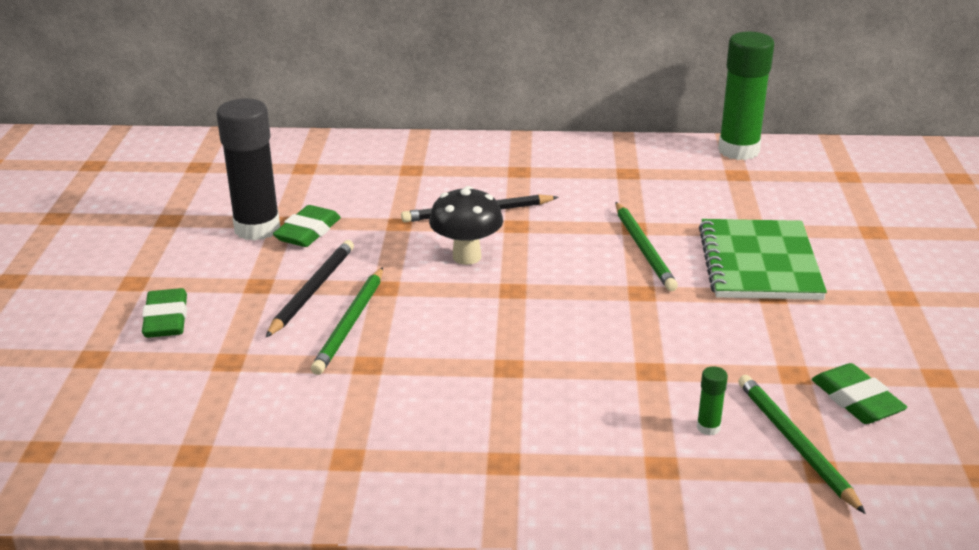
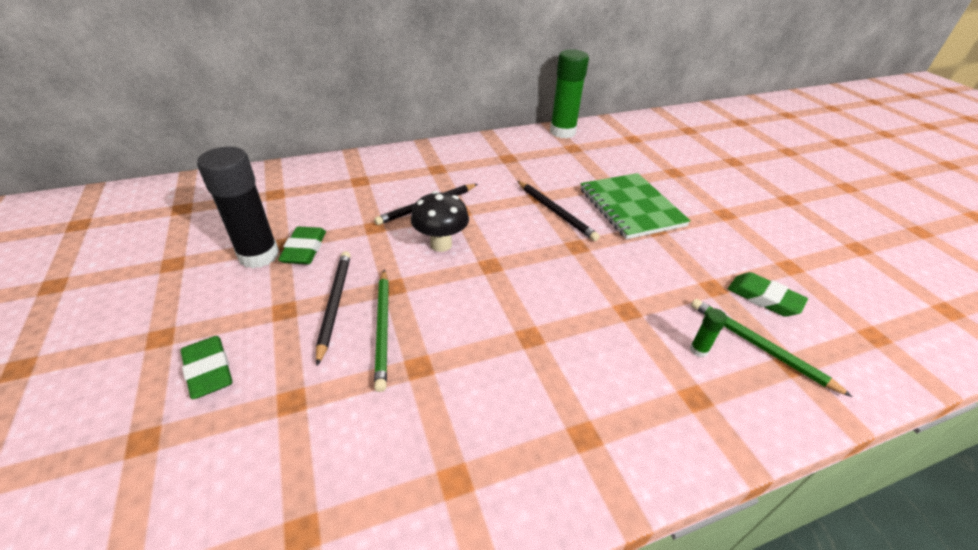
camera: 25 degrees left, 10 degrees up
(644, 249) = (556, 212): green pencil -> black pencil

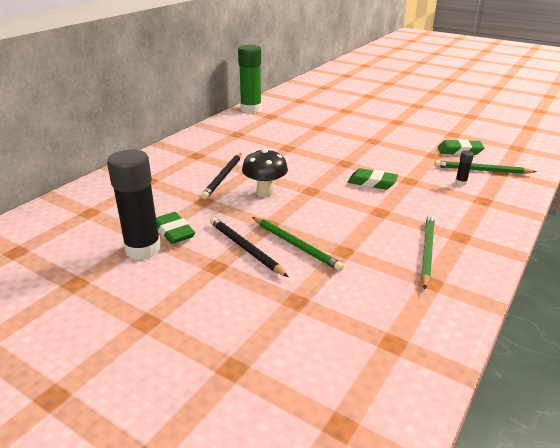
camera: 35 degrees left, 10 degrees down
(209, 370) = (217, 317): green eraser -> green eraser (372, 183)
(510, 430) = (427, 251): none -> green pencil
(556, 212) = (309, 151): black pencil -> none
(631, 207) = (347, 135): green notebook -> none
(698, 350) = (461, 182): green glue stick -> black glue stick

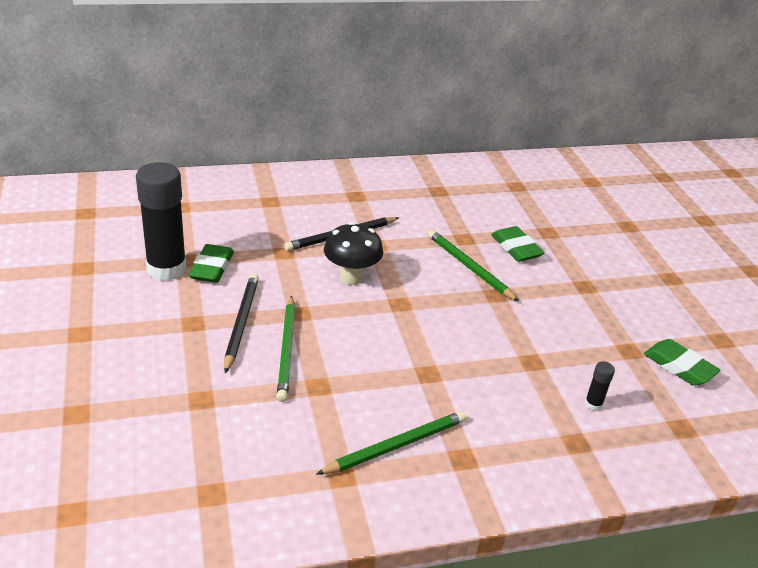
camera: 40 degrees right, 5 degrees up
(251, 109) = (508, 165): green glue stick -> none
(372, 183) = (482, 336): green eraser -> green eraser (516, 248)
(482, 170) = (656, 409): green pencil -> green pencil (469, 267)

